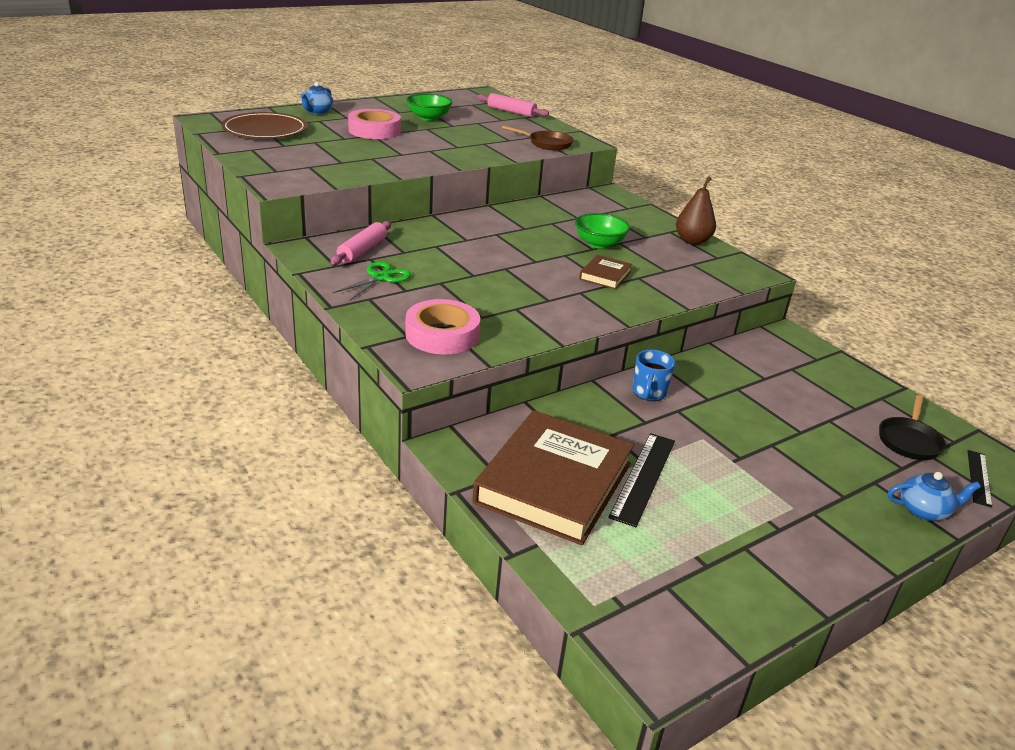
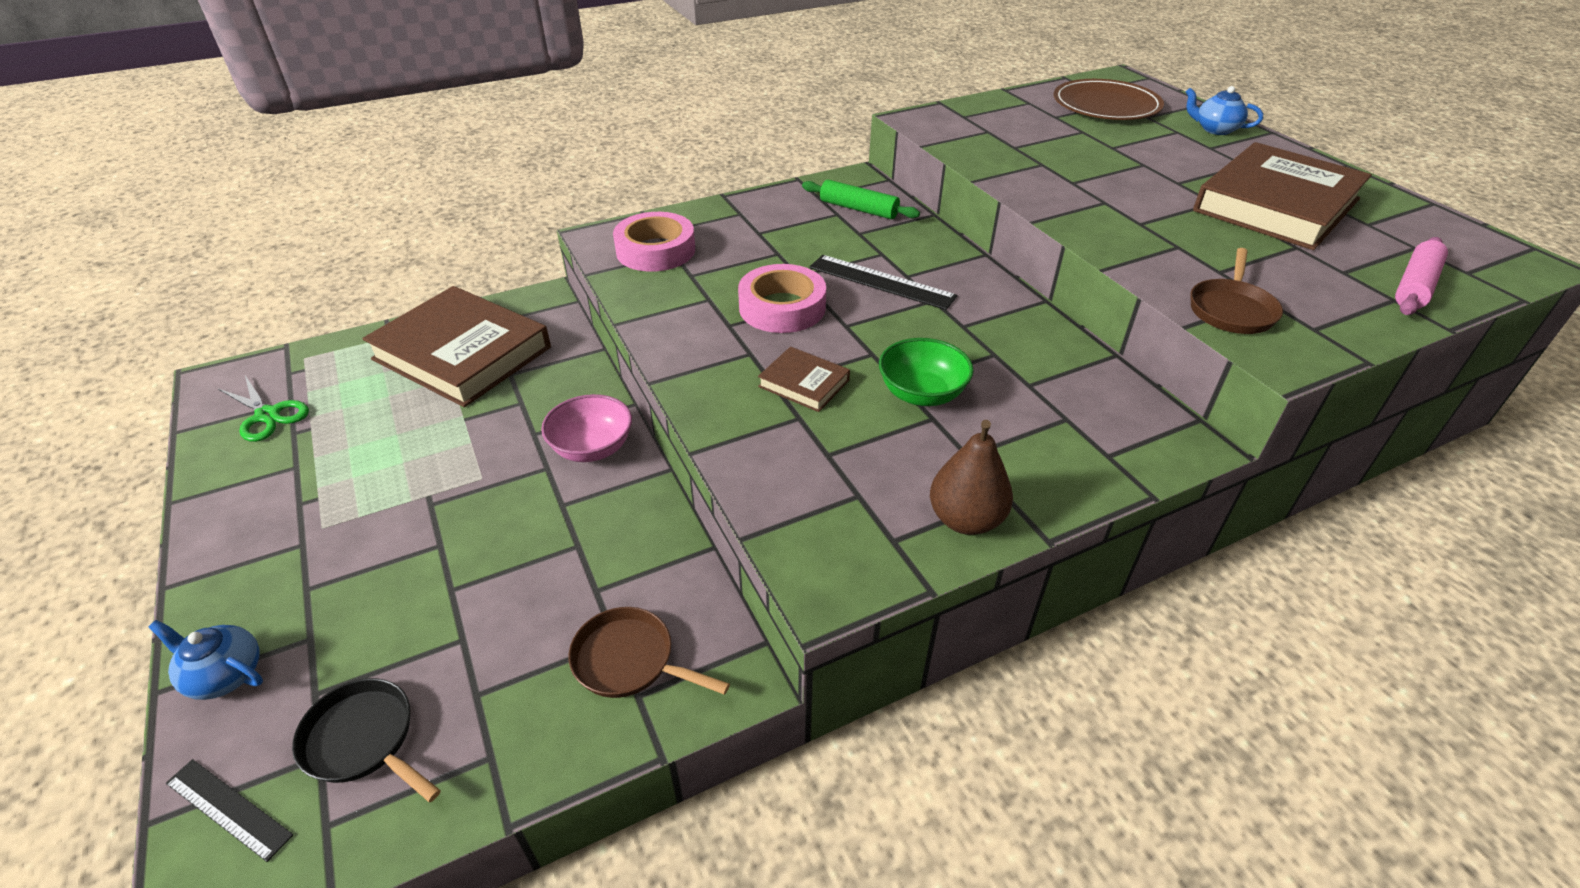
camera: 100 degrees right, 10 degrees up
(362, 250) = (858, 209): pink rolling pin -> green rolling pin
(374, 130) = (1165, 165): pink tape -> pink tape (782, 307)
(381, 277) = (789, 219): green scissors -> green scissors (268, 415)
(429, 118) = (1276, 205): green bowl -> brown book
(643, 477) = (438, 413): black ruler -> black ruler (881, 282)
(648, 393) = (592, 448): blue mug -> pink bowl
(800, 363) = (629, 660): none -> brown pan
(923, 510) = (225, 675): blue teapot -> blue teapot turned 105 degrees clockwise

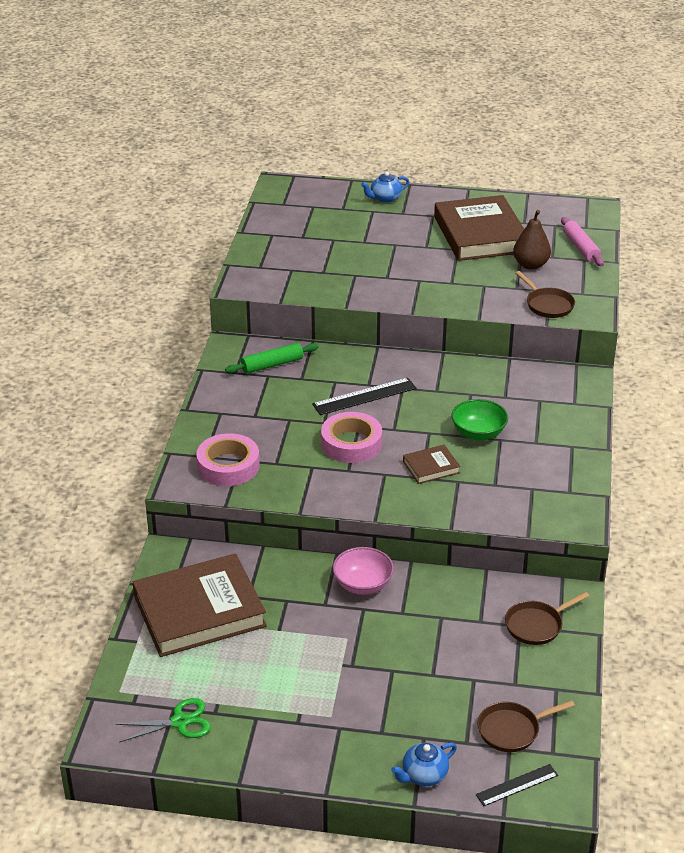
camera: 55 degrees left, 5 degrees down
(364, 740) = (512, 730): black pan -> brown pan
(965, 519) = (575, 465): brown pear -> brown pear (530, 265)
(1106, 105) = (310, 212): brown plate -> none

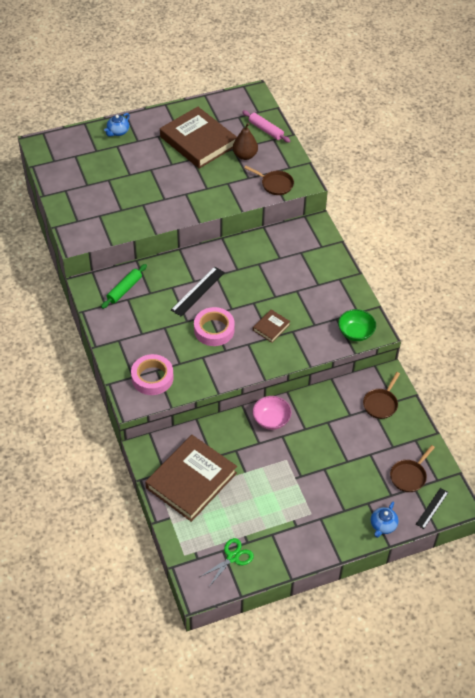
camera: 30 degrees left, 15 degrees up
(478, 433) = (282, 291): green bowl -> green bowl (355, 333)

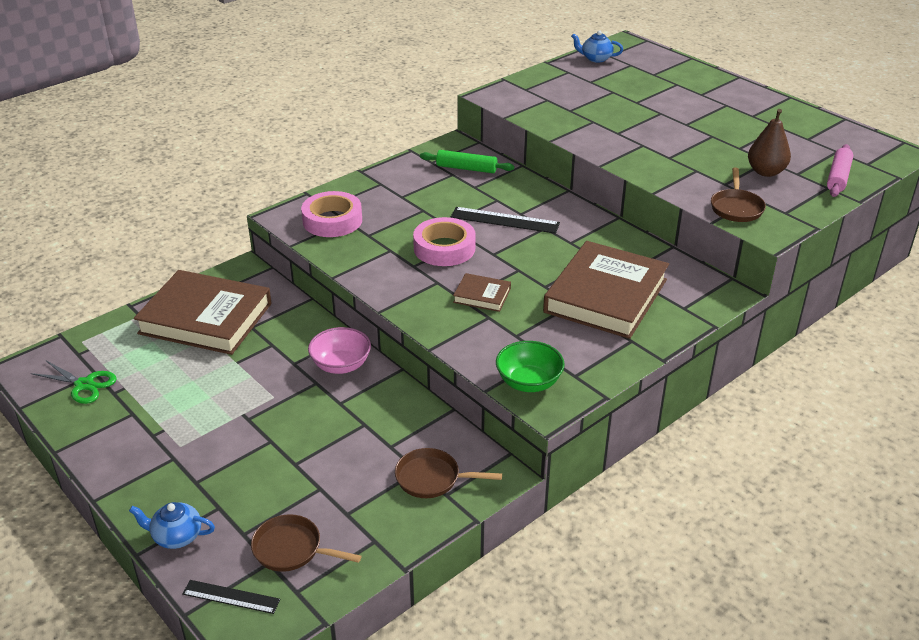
camera: 70 degrees right, 15 degrees down
(118, 132) = (701, 79): blue teapot -> blue teapot (596, 58)
(198, 141) = (750, 133): brown book -> brown book (605, 296)

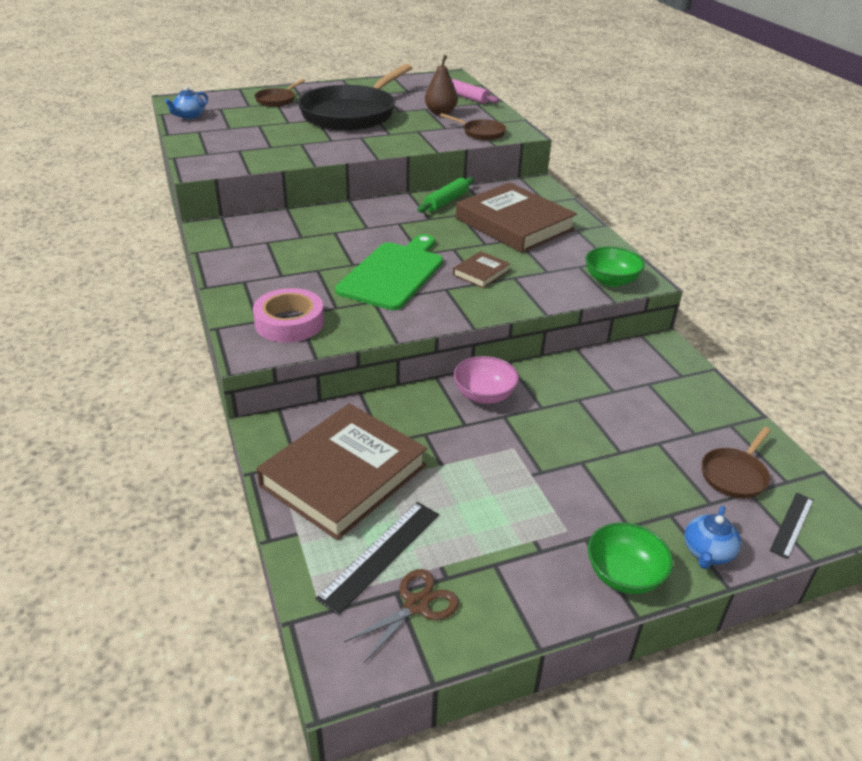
camera: 70 degrees left, 0 degrees up
(84, 385) = (416, 605): green scissors -> brown scissors
(137, 486) = (624, 575): none -> green bowl
(432, 478) = (661, 378): brown pan -> brown pan (277, 100)
(444, 248) = (393, 273): pink tape -> green cutting board
(466, 168) = (264, 233): green rolling pin -> green rolling pin (446, 201)
(505, 220) = (371, 236): black ruler -> black ruler (380, 555)
(697, 126) = (351, 114): none -> black pan

